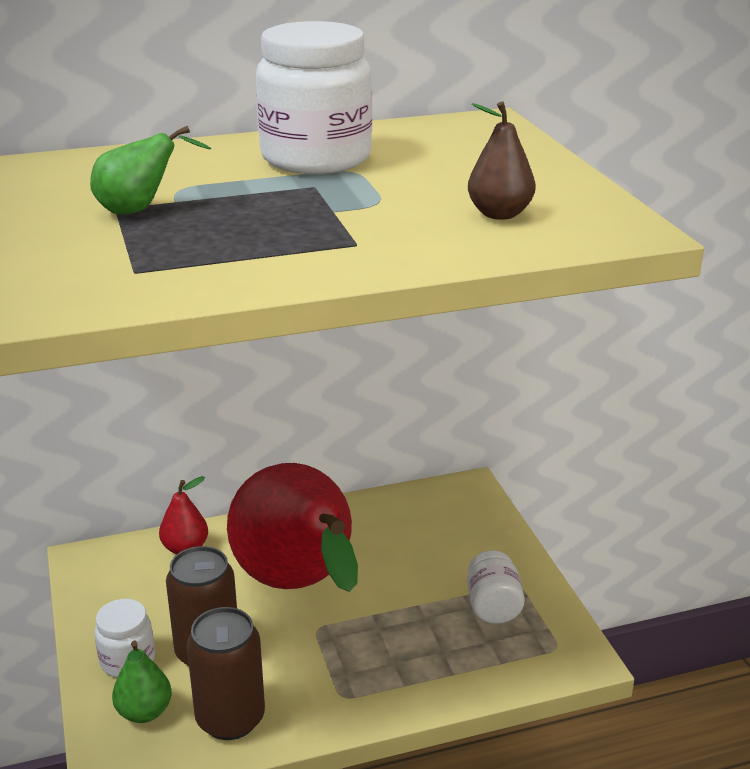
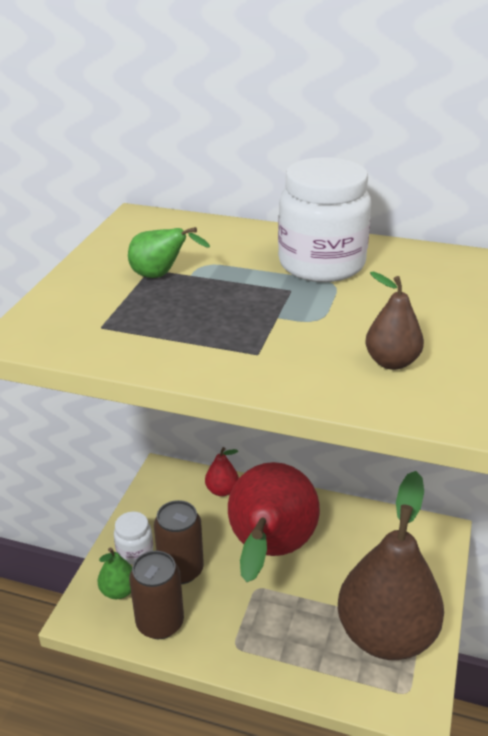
camera: 35 degrees right, 5 degrees up
(493, 606) = (385, 635): white jar -> brown pear

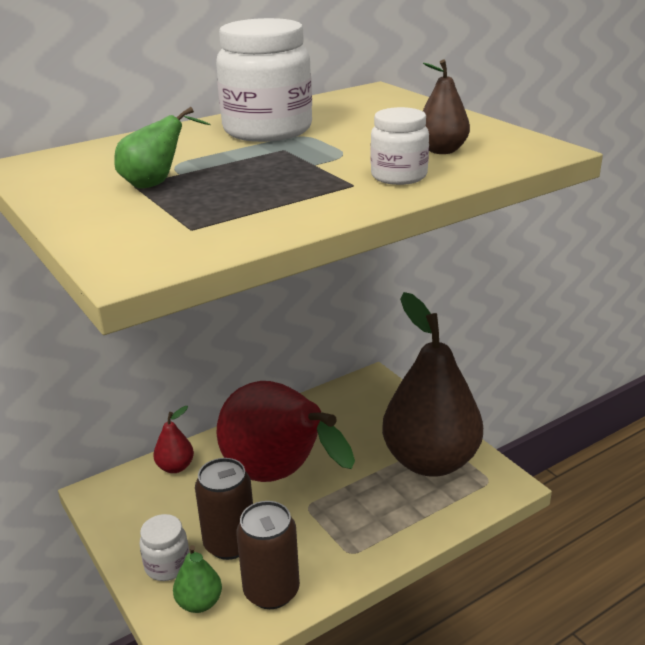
camera: 50 degrees left, 5 degrees down
(301, 366) = (399, 176): none -> white jar

